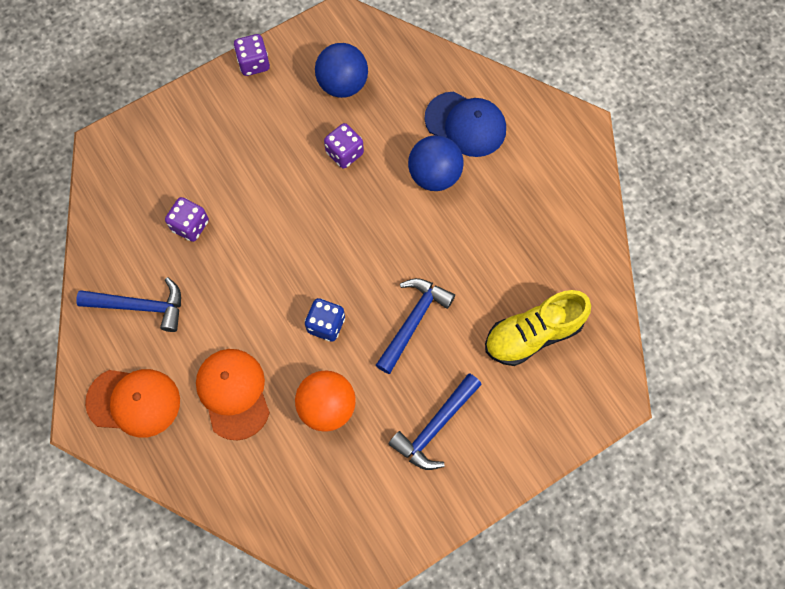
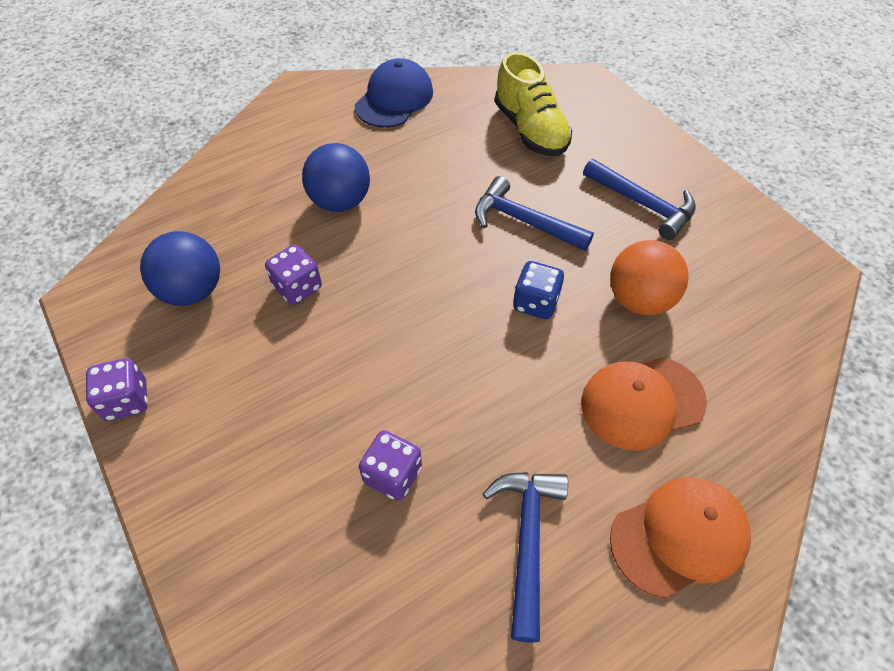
camera: 90 degrees left, 15 degrees down
(134, 402) = (679, 536): orange cap -> orange cap turned 60 degrees clockwise
(465, 124) = (277, 174): blue cap -> blue cap (394, 99)

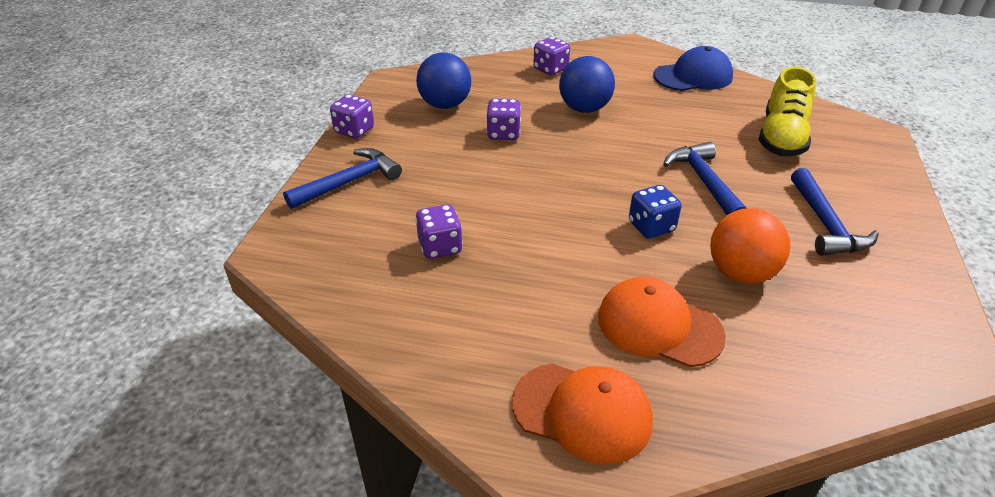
camera: 45 degrees right, 15 degrees down
(253, 169) = (550, 69): none -> purple dice
(527, 541) = (475, 333): blue hammer -> blue hammer (349, 182)

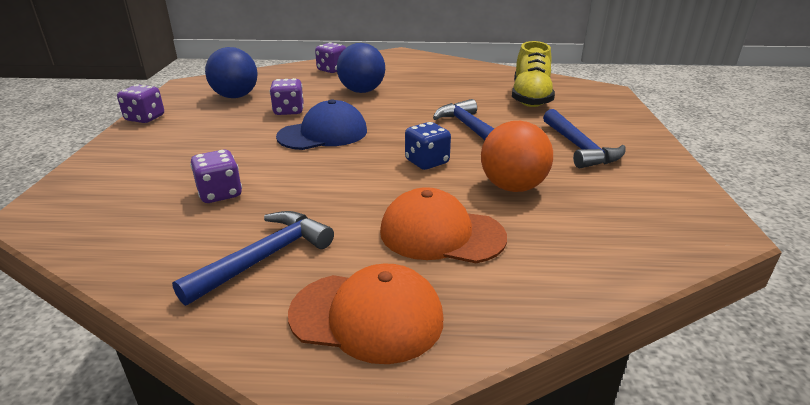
camera: 10 degrees left, 10 degrees down
(349, 182) = (132, 154): blue hammer -> blue hammer (264, 258)
(693, 76) = (452, 67): blue cap -> blue cap (323, 134)

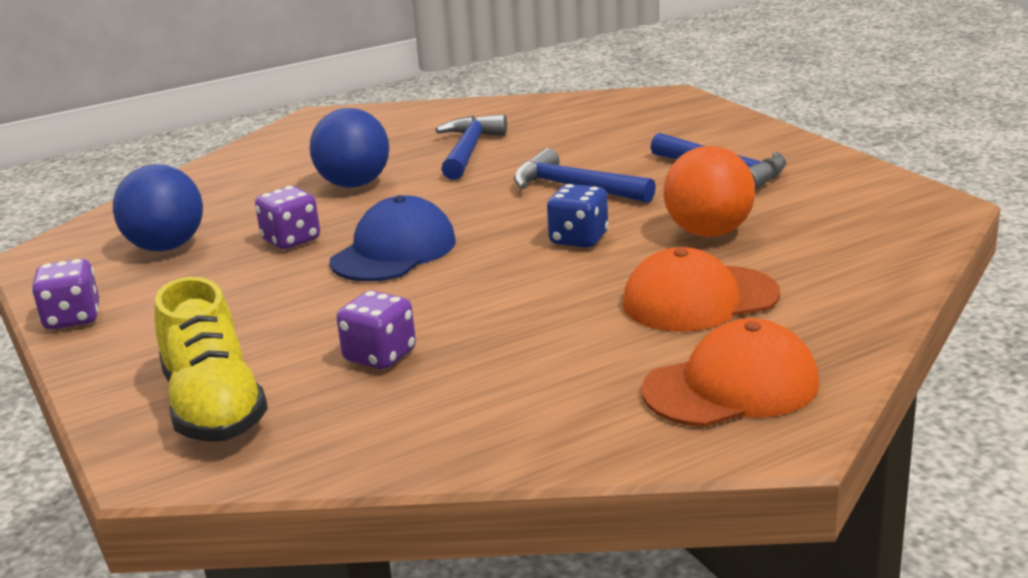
camera: 30 degrees left, 5 degrees down
(264, 258) = (550, 388): blue hammer -> blue hammer (468, 151)
(332, 70) = (254, 168): purple dice -> none
(530, 97) = (593, 130): yellow shoe -> yellow shoe (214, 407)

